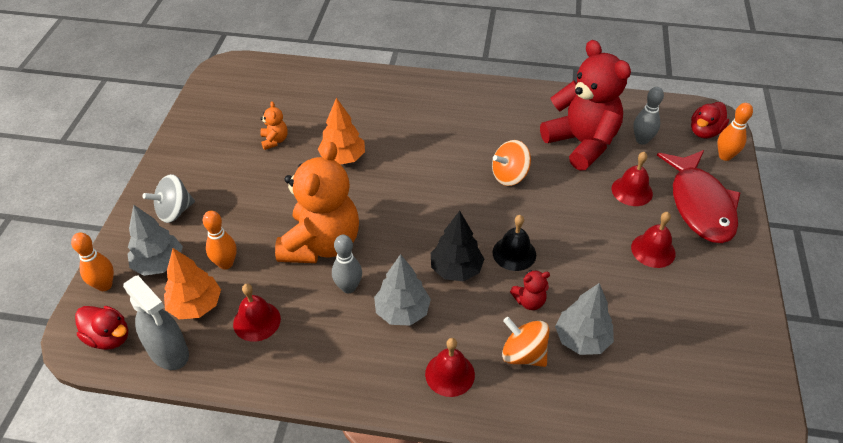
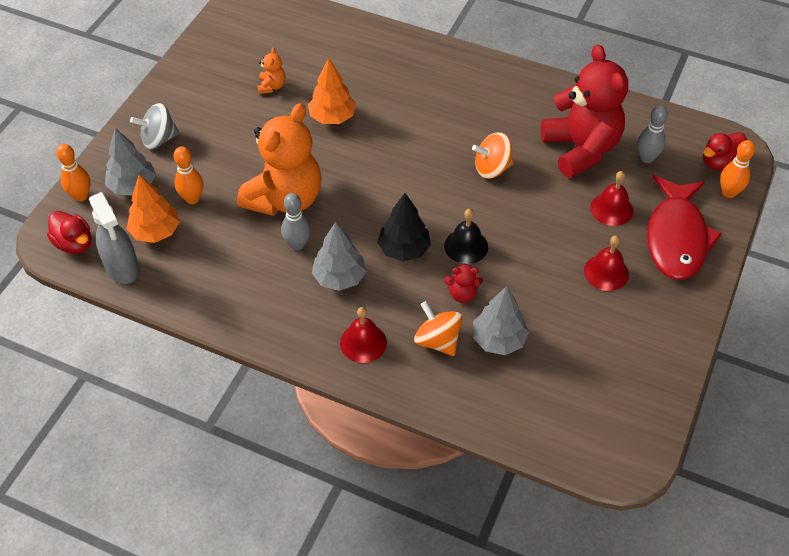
camera: 15 degrees right, 5 degrees up
(256, 321) = (205, 257): red bell -> none

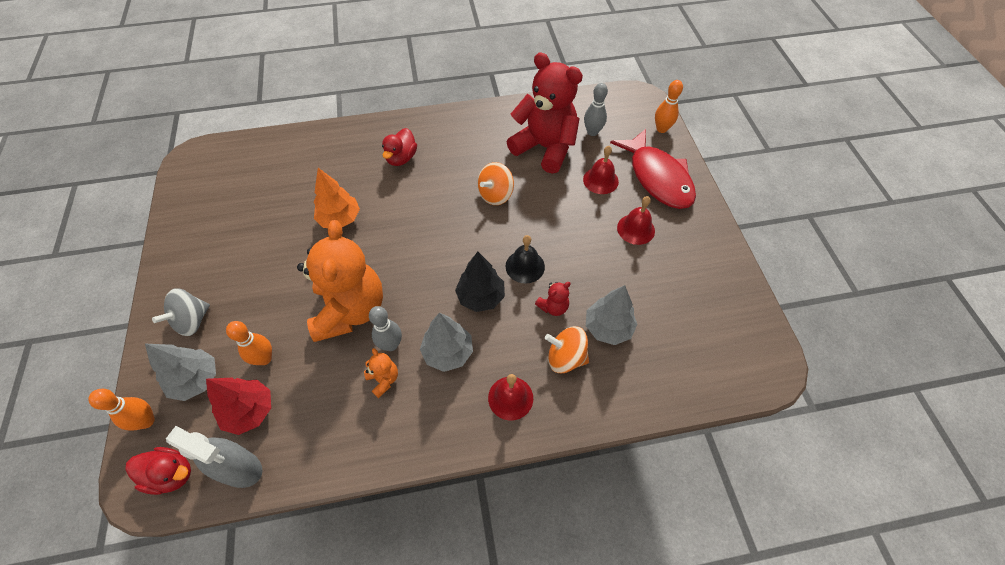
camera: 35 degrees left, 5 degrees up
(155, 231) = (250, 411): orange tree -> red tree
(272, 86) = (268, 219): orange teddy bear -> orange teddy bear (383, 379)
(719, 162) = (638, 111): red duck -> red duck (401, 158)

